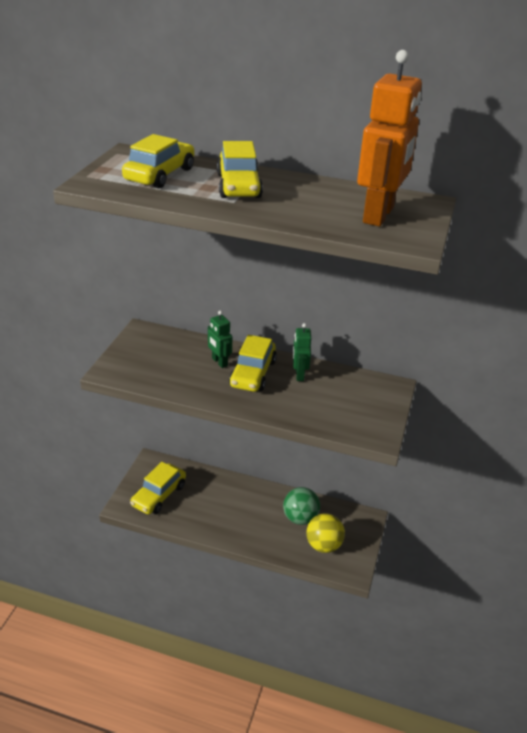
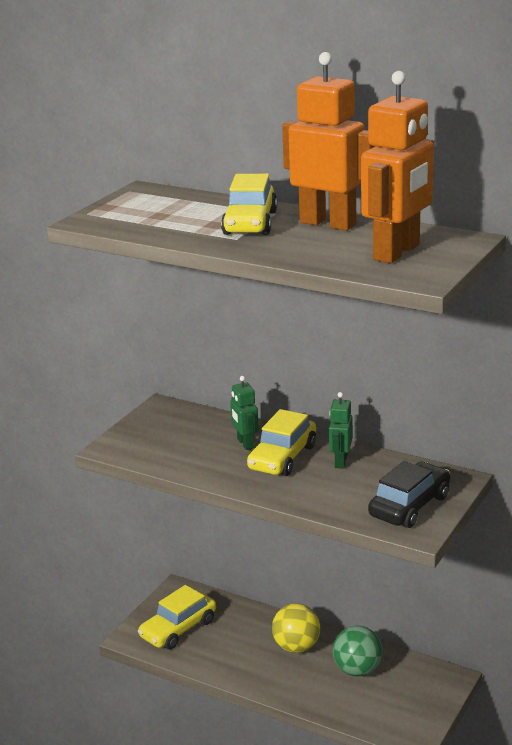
camera: 15 degrees right, 10 degrees down
(160, 175) = (167, 212): yellow car -> none
(306, 186) = (328, 223): none -> orange robot
(323, 545) = (381, 704): yellow ball -> yellow ball (296, 647)
(365, 413) = (409, 506): none -> black car

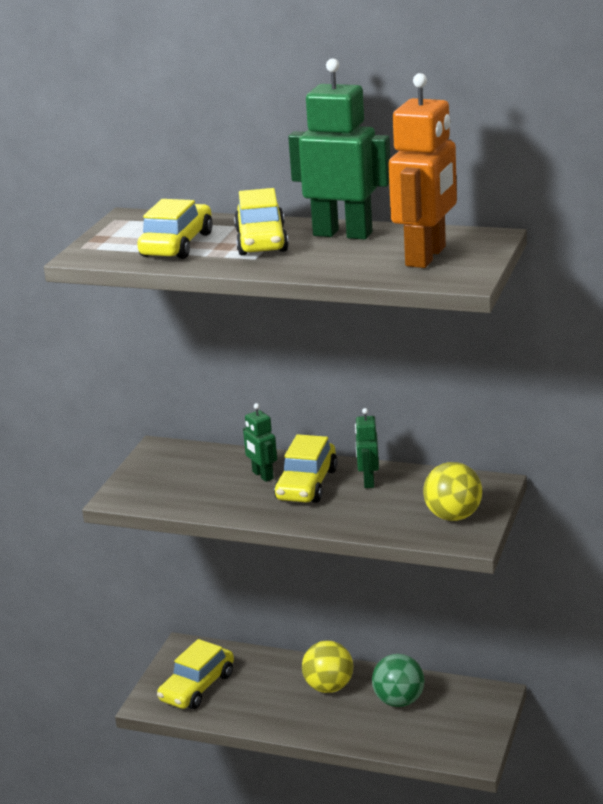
camera: 10 degrees left, 0 degrees up
(172, 219) = (177, 245): none -> yellow car
(328, 223) = (343, 234): orange robot -> green robot
(409, 506) = (453, 516): black car -> yellow ball

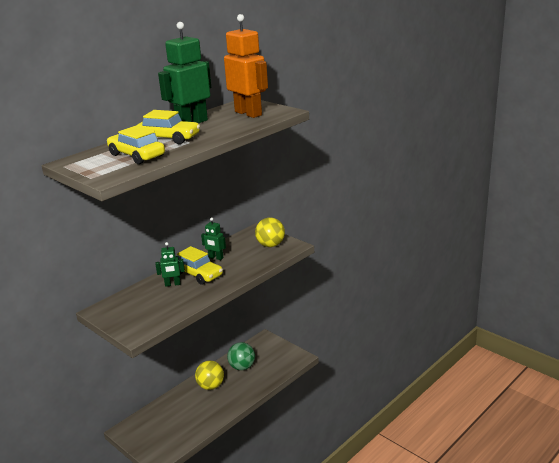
camera: 65 degrees left, 0 degrees up
(197, 687) = (164, 434): yellow car -> none

